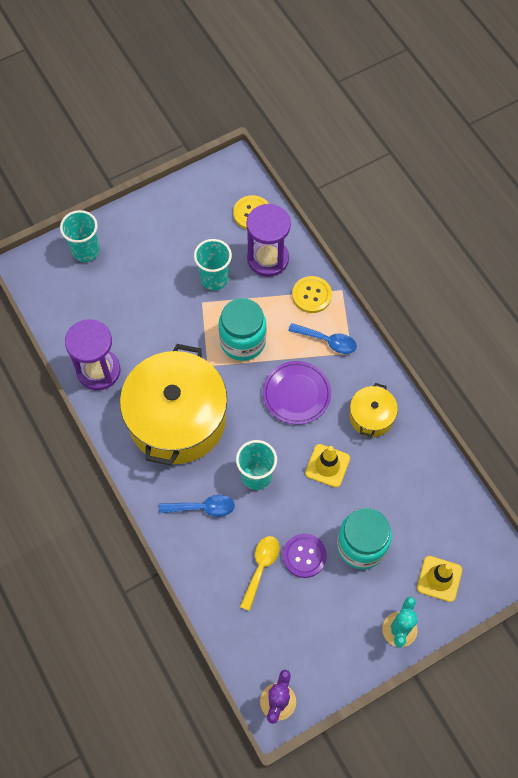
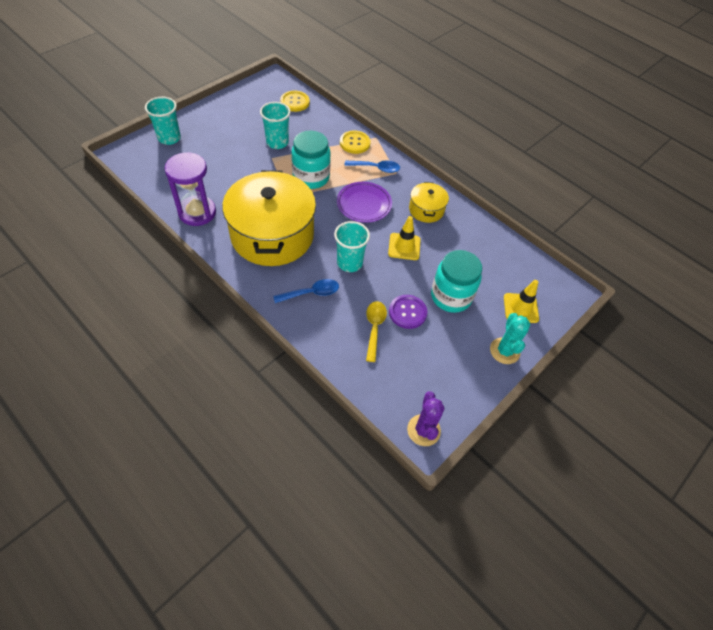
camera: 20 degrees left, 10 degrees down
(268, 259) = (315, 126): purple hourglass -> none

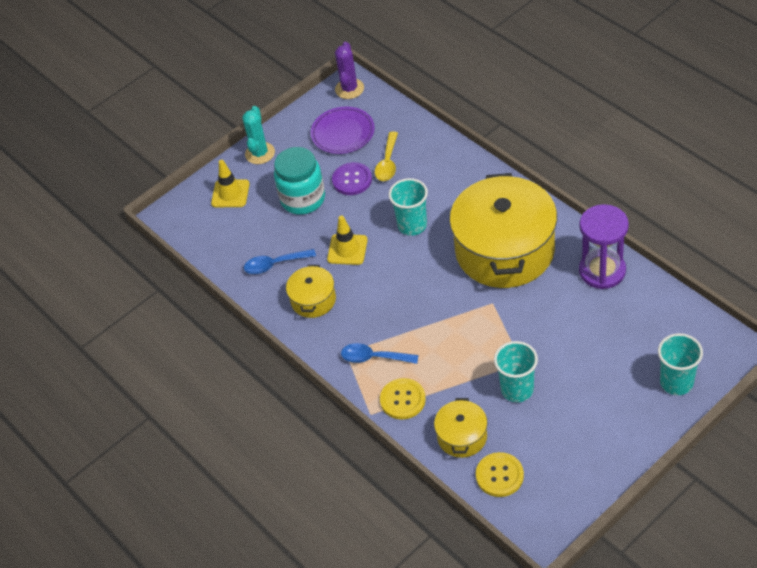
camera: 165 degrees left, 5 degrees down
(311, 177) = (463, 334): turquoise jar -> none
(311, 293) = (454, 190): blue spoon -> blue spoon (274, 264)
(316, 121) = (462, 436): none -> yellow pot
(364, 204) = (393, 301): purple plate -> purple plate (343, 133)

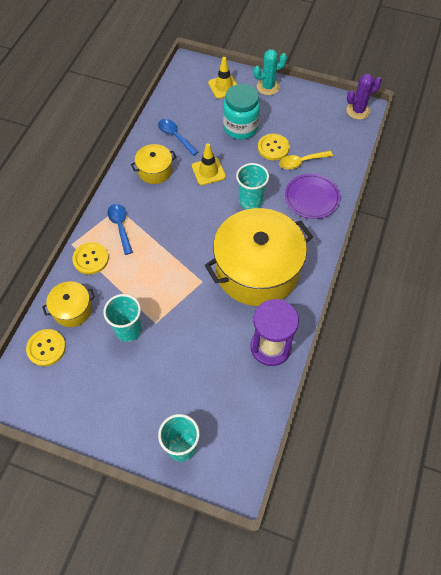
camera: 55 degrees right, 10 degrees up
(343, 133) = (314, 124): purple plate -> purple plate (312, 198)
(352, 180) = (273, 148): purple button -> yellow button

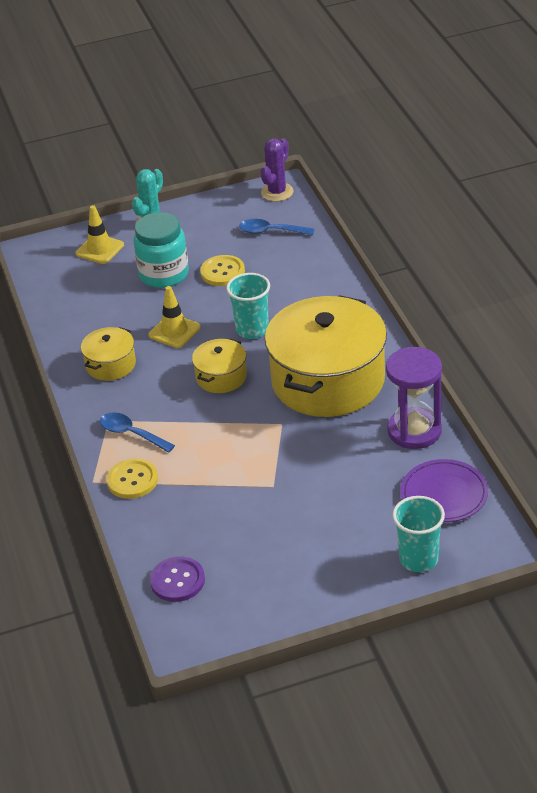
camera: 35 degrees left, 20 degrees down
(46, 348) = (177, 580): yellow button -> purple button
(72, 309) = (166, 533): yellow pot -> yellow pot (221, 377)
(128, 330) = (250, 509): turquoise cup -> none
(175, 136) = (97, 322): blue spoon -> blue spoon (271, 231)
(301, 162) = (268, 267): yellow spoon -> none
(312, 198) = (314, 291): purple plate -> purple plate (444, 494)

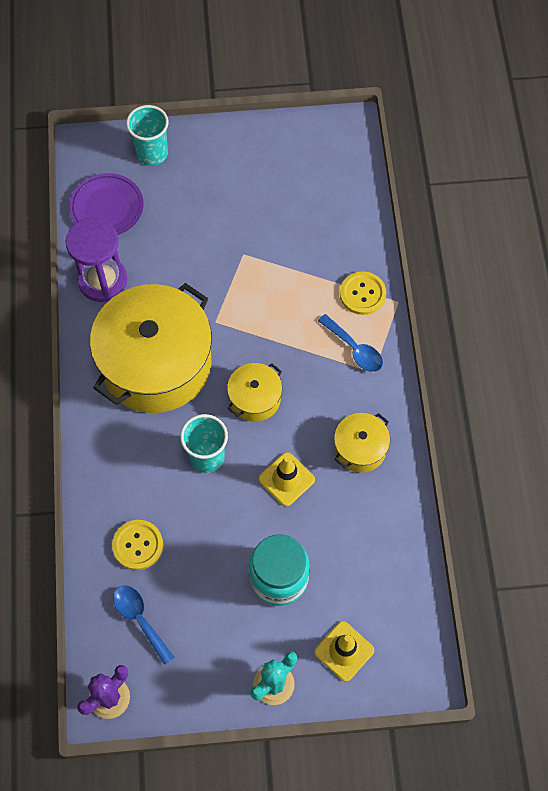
camera: 170 degrees left, 25 degrees up
(177, 580) = (343, 183): purple button -> none
(222, 272) = (213, 561): yellow button -> yellow button (138, 545)
(271, 231) = (140, 619): blue spoon -> blue spoon turned 150 degrees counterclockwise

